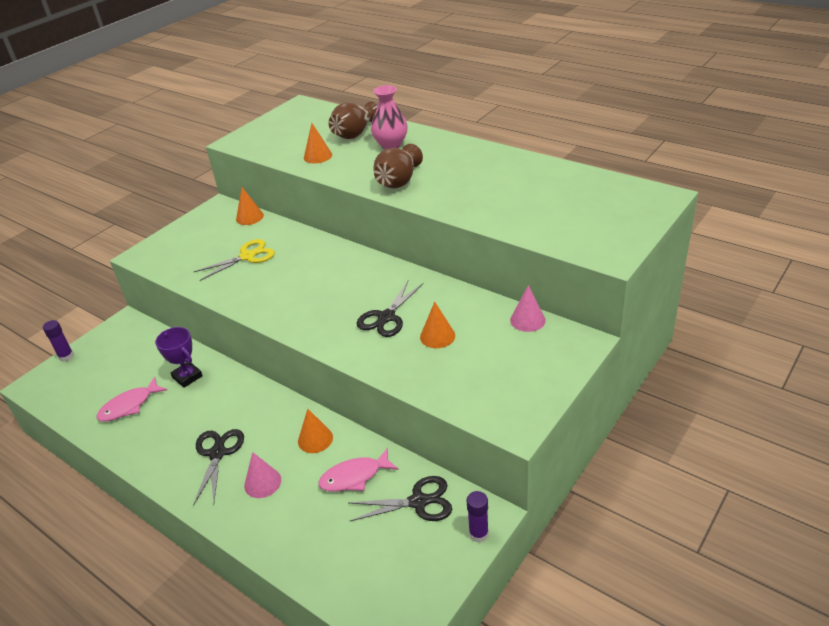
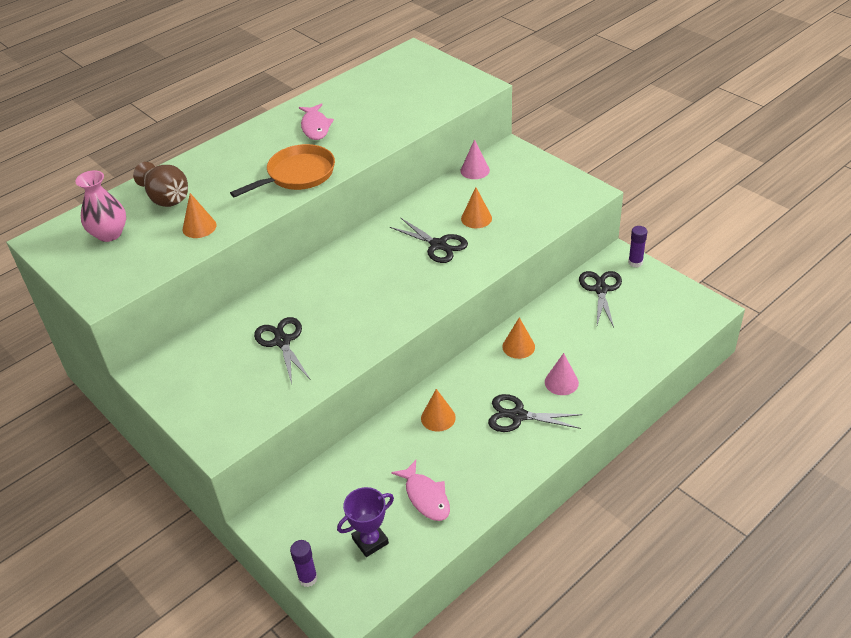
camera: 80 degrees left, 5 degrees up
(187, 377) = (396, 447): purple trophy -> purple trophy (370, 541)
(247, 256) = (282, 341): yellow scissors -> black scissors
(249, 217) = (195, 341): orange cone -> orange cone (438, 417)
(354, 477) = (568, 323): pink fish -> pink fish (315, 127)
(391, 144) = (214, 175): pink vase -> pink vase (109, 234)
(398, 181) = (297, 175): brown vase -> orange pan

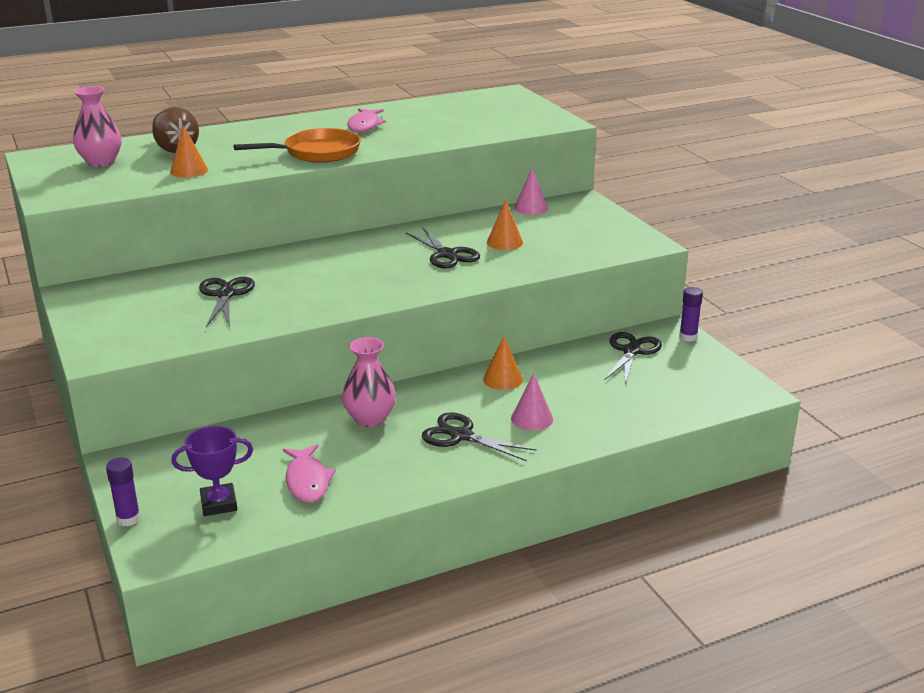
camera: 15 degrees right, 15 degrees down
(438, 417) = (370, 418): orange cone -> pink vase

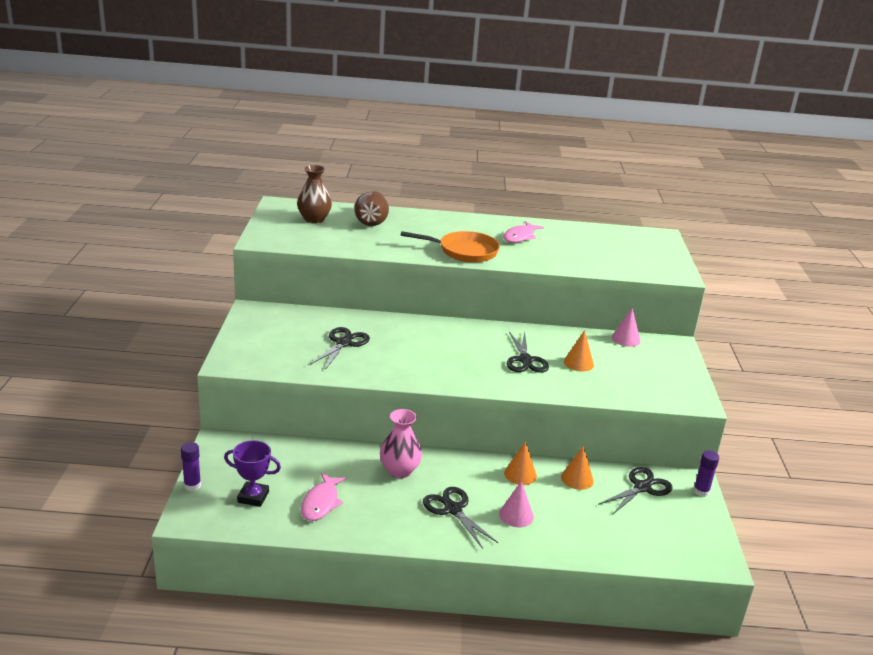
camera: 25 degrees right, 0 degrees up
(101, 162) = (314, 219): pink vase -> brown vase
(189, 170) = (363, 242): orange cone -> orange cone (577, 479)

